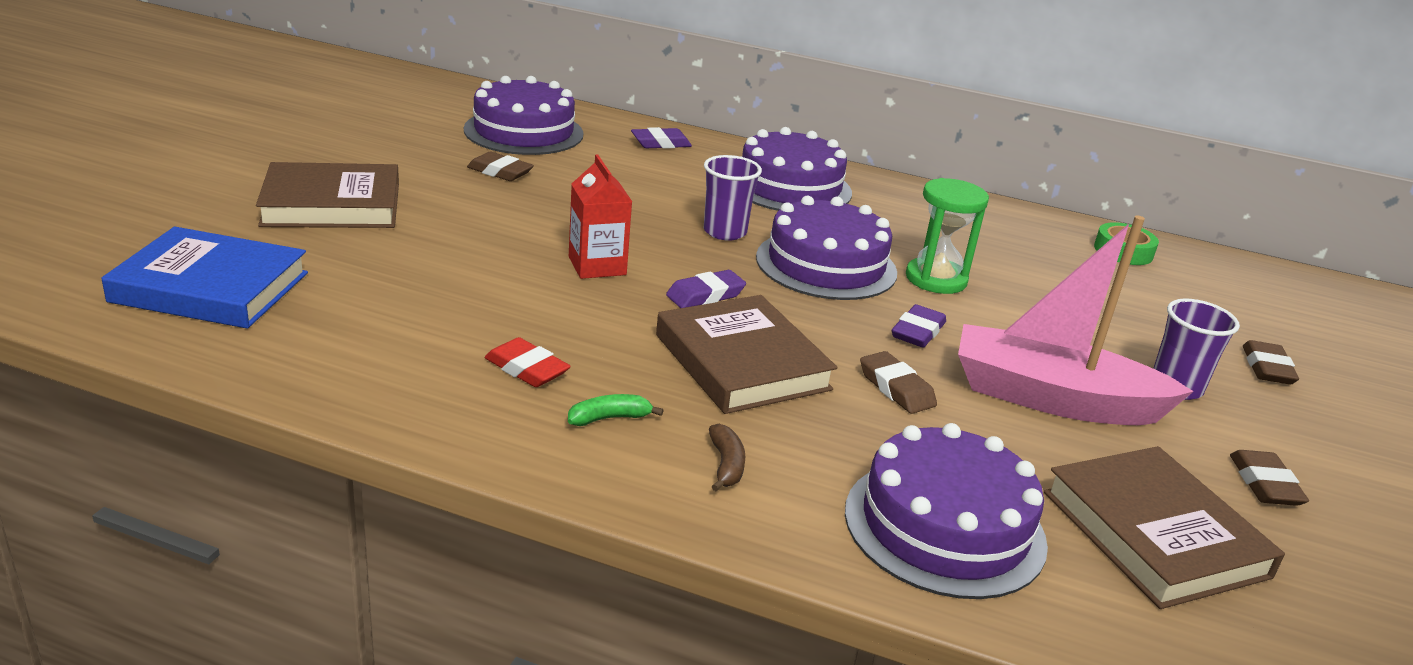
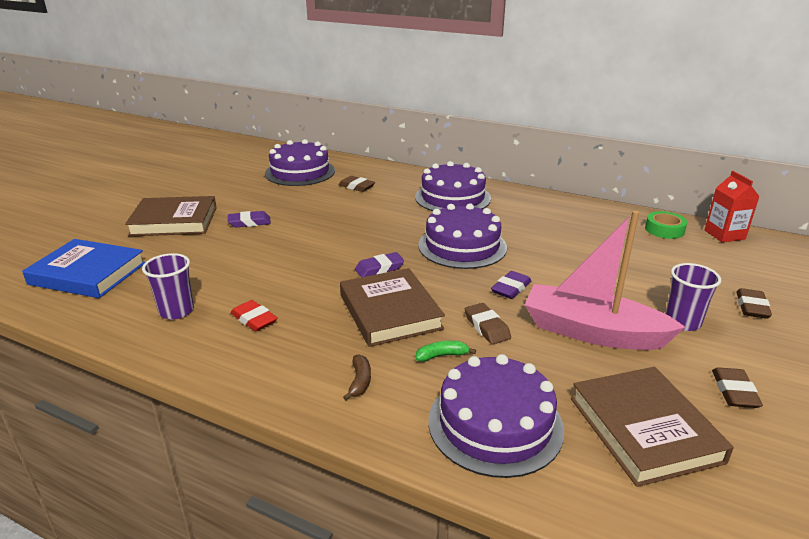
camera: 10 degrees right, 0 degrees up
(500, 172) = (278, 197): brown eraser -> brown eraser (356, 187)
(597, 266) = (318, 252): red carton -> red carton (724, 235)
(609, 418) = (295, 351): green banana -> green banana (442, 355)
(661, 143) = (380, 175): purple eraser -> purple eraser (249, 222)
(725, 232) = (403, 228): purple cup -> purple cup (176, 311)
(936, 279) = (532, 253): green hourglass -> none

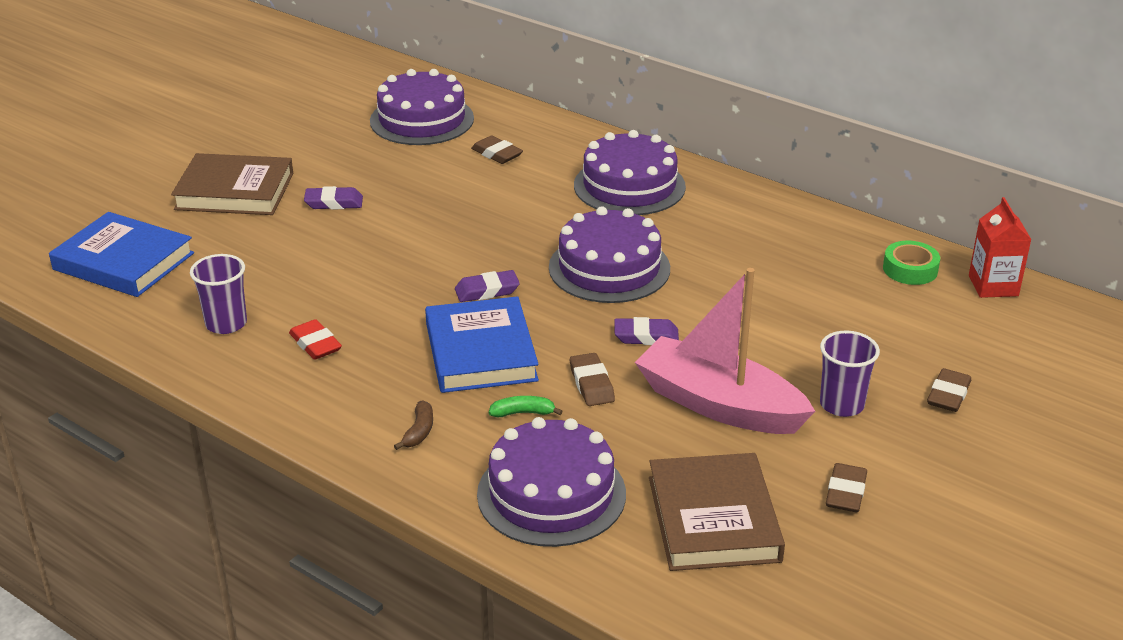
camera: 10 degrees right, 5 degrees up
(390, 312) = (480, 352): brown book -> blue book
(511, 288) = (646, 336): purple eraser -> purple eraser turned 45 degrees clockwise

